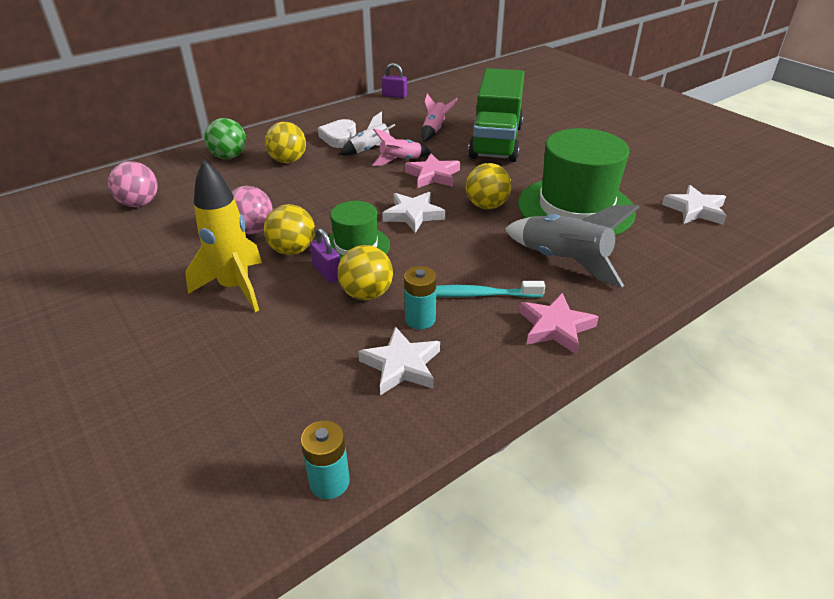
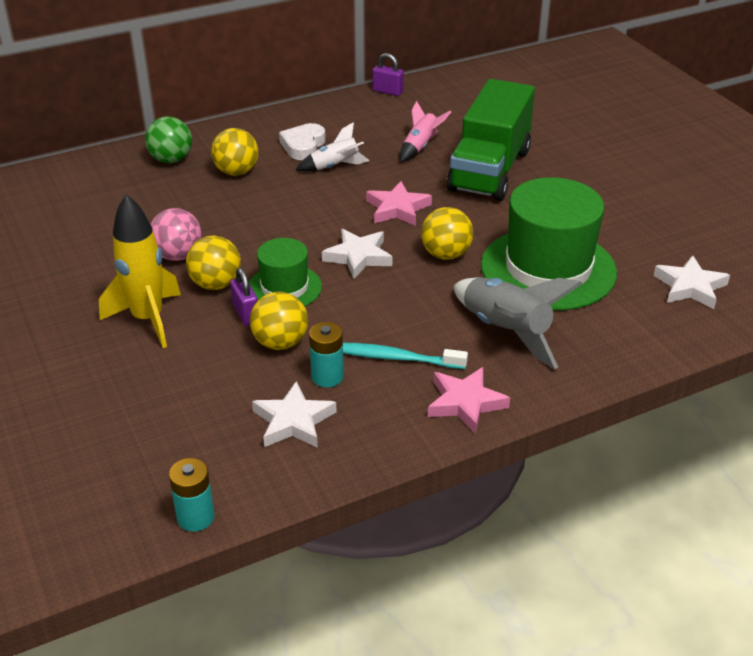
camera: 10 degrees right, 0 degrees up
(139, 203) = (65, 210): pink ball -> none
(400, 161) = (366, 185): pink rocket -> none

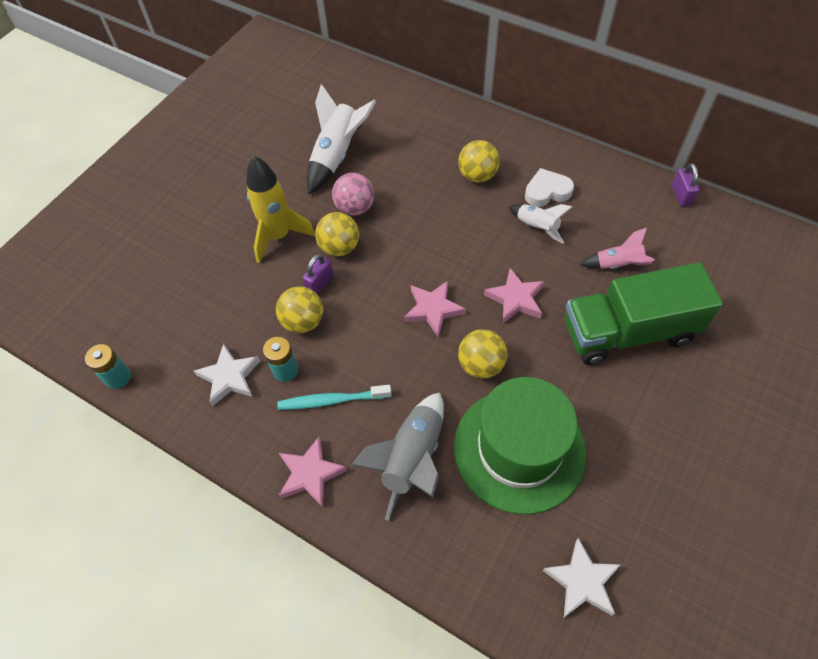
camera: 60 degrees right, 20 degrees up
(93, 241) = (337, 156): none -> white rocket
(171, 160) = (460, 132): green ball -> none
(284, 287) = (364, 287): green hat -> none
(358, 257) = (433, 310): white star -> pink star
(395, 358) = (332, 400): turquoise toothbrush -> turquoise toothbrush turned 75 degrees counterclockwise

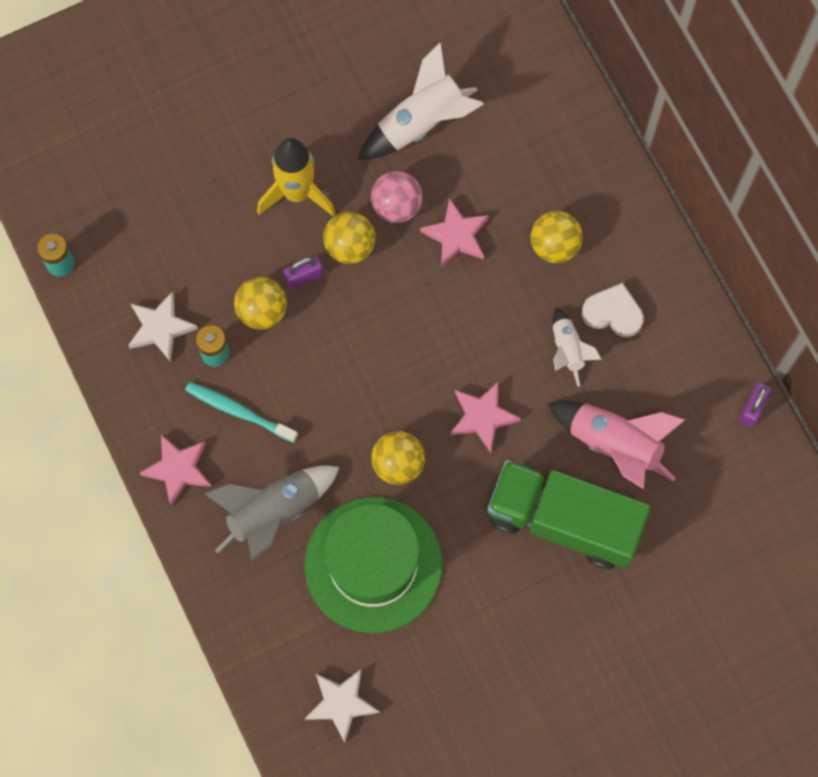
camera: 30 degrees right, 15 degrees up
(433, 310) = (394, 377): pink star -> pink star (456, 236)
(617, 264) = (614, 445): pink rocket -> pink rocket, size x1.71

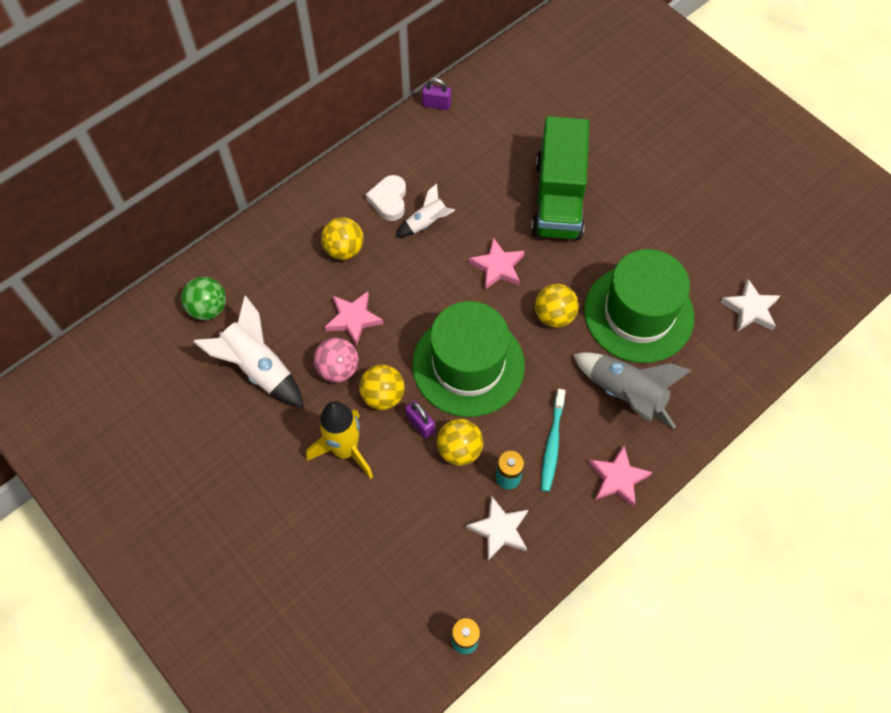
camera: 105 degrees left, 10 degrees down
(361, 347) = (468, 365): none -> green hat
(513, 82) = (208, 308): none -> green ball
(614, 445) = (490, 179): pink rocket -> none

